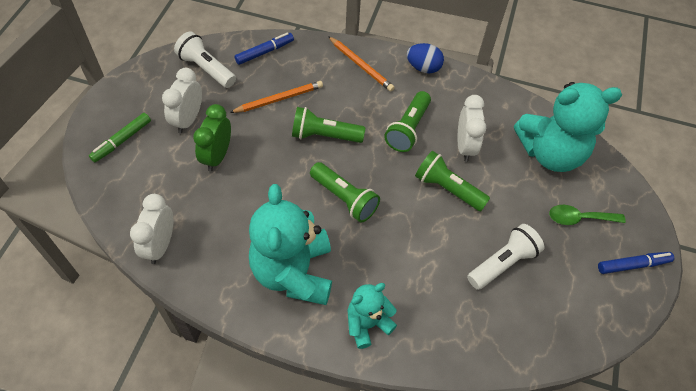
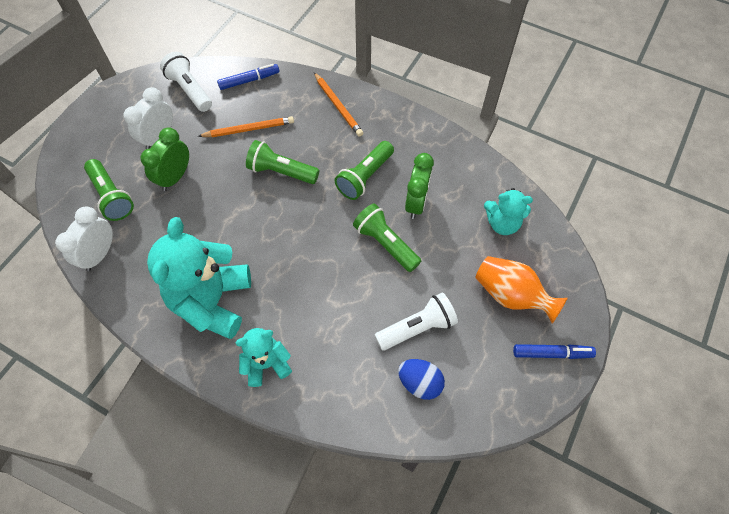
camera: 15 degrees right, 5 degrees up
(122, 141) = (94, 149): green marker -> none
(344, 198) = (282, 237): green flashlight -> green flashlight (112, 196)
(423, 68) = (399, 116): blue egg -> blue egg (419, 383)
(465, 146) = (416, 203): white clock -> green clock
(550, 153) = (502, 223): turquoise teddy bear -> turquoise teddy bear, size x0.54
(579, 218) = (511, 295): green spoon -> orange vase

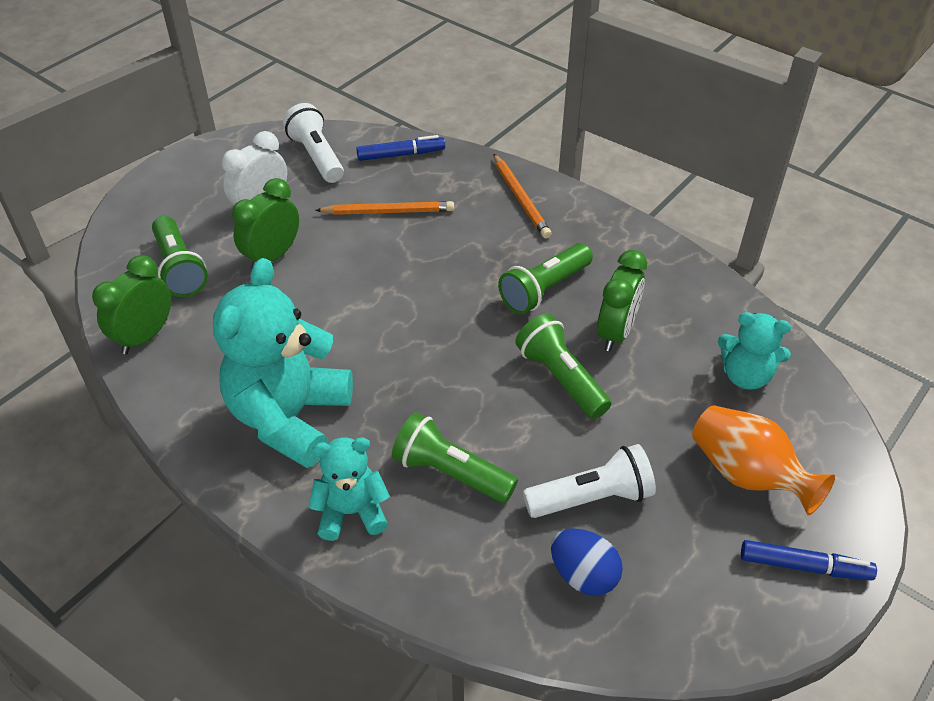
camera: 10 degrees right, 15 degrees down
(100, 254) = (145, 336): white clock -> green clock
(281, 172) = (424, 268): green flashlight -> green flashlight (451, 473)

